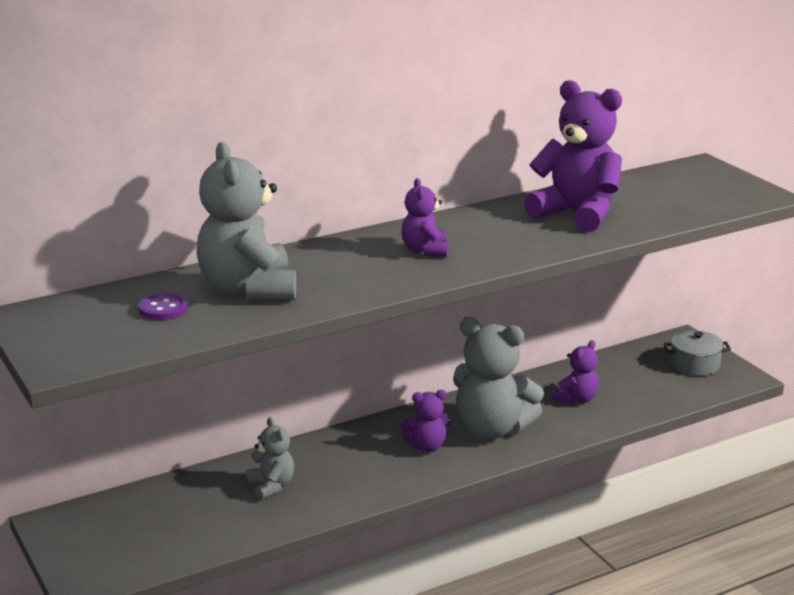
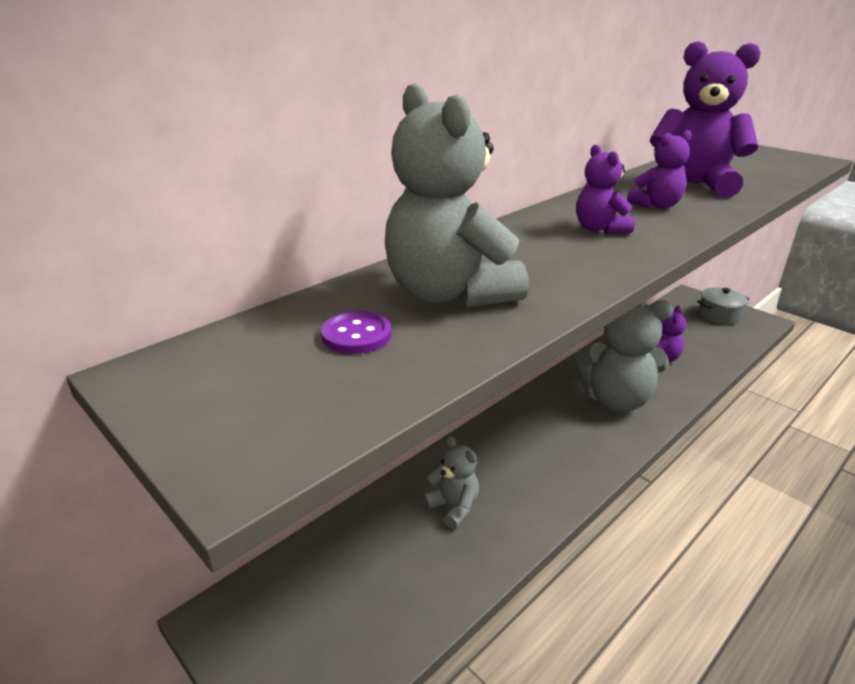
camera: 15 degrees left, 5 degrees up
(427, 446) = (573, 428): purple teddy bear -> purple teddy bear (656, 205)

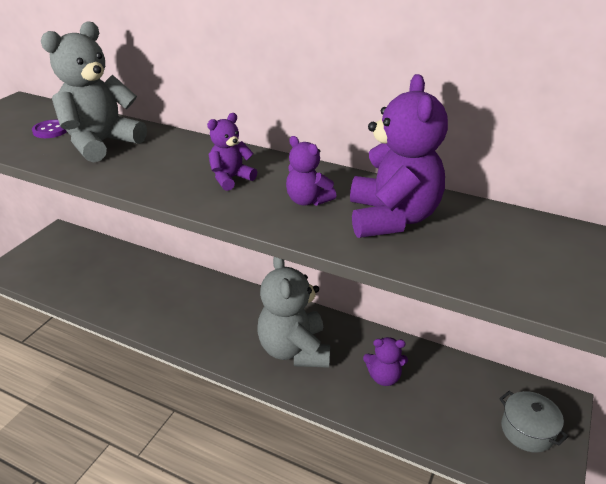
camera: 70 degrees right, 5 degrees up
(453, 507) = (143, 286): grey teddy bear -> none

